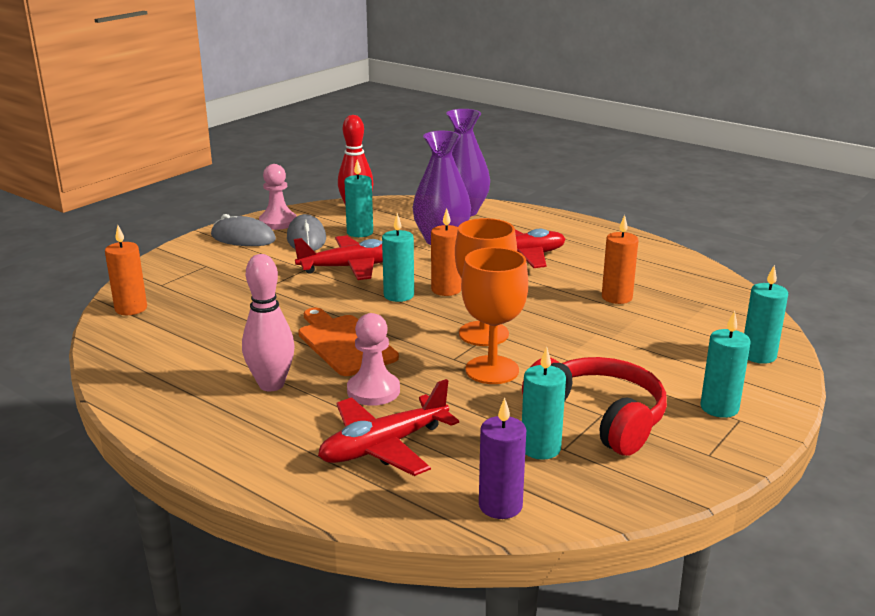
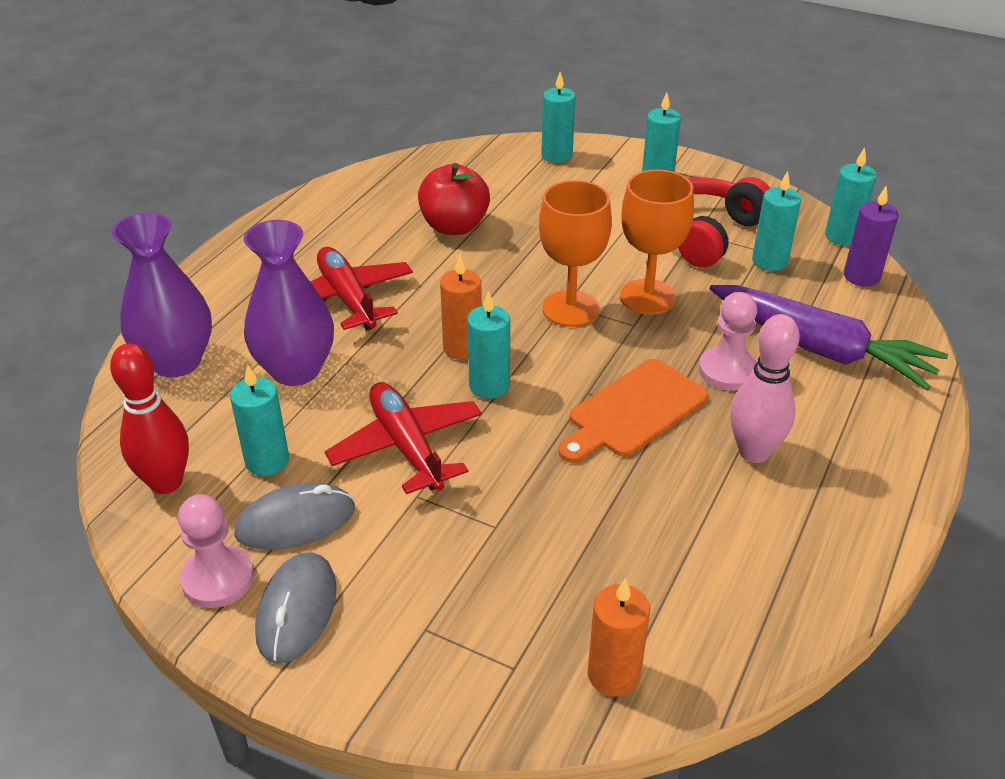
camera: 100 degrees left, 15 degrees up
(384, 446) = (820, 349): red plane -> purple carrot
(587, 513) = (842, 236): none -> turquoise candle
(616, 297) = (454, 226): orange candle -> red apple

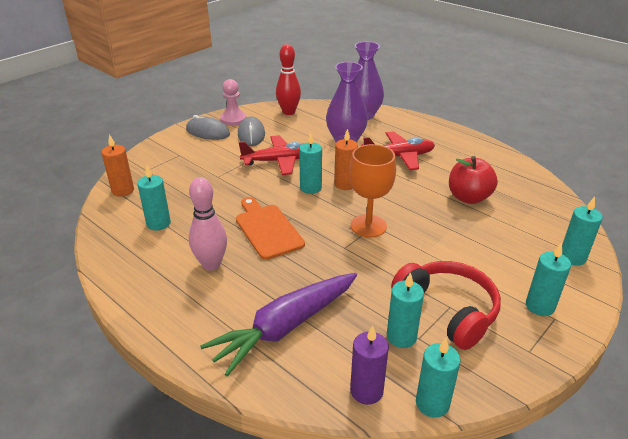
camera: 105 degrees right, 5 degrees down
(267, 461) = (289, 131): turquoise candle -> turquoise candle (158, 223)
(648, 297) = (371, 260): orange goblet -> none
(727, 371) = (283, 274): pink pawn -> none

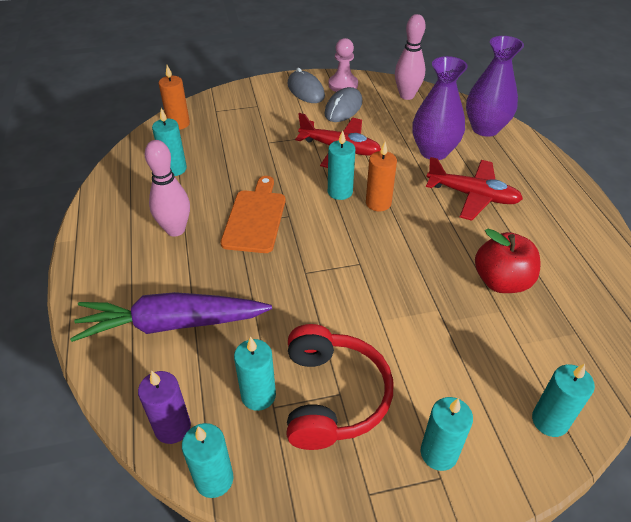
camera: 35 degrees right, 10 degrees up
(288, 112) = (407, 96): red bowling pin -> pink bowling pin
(368, 226) = (353, 261): orange goblet -> none

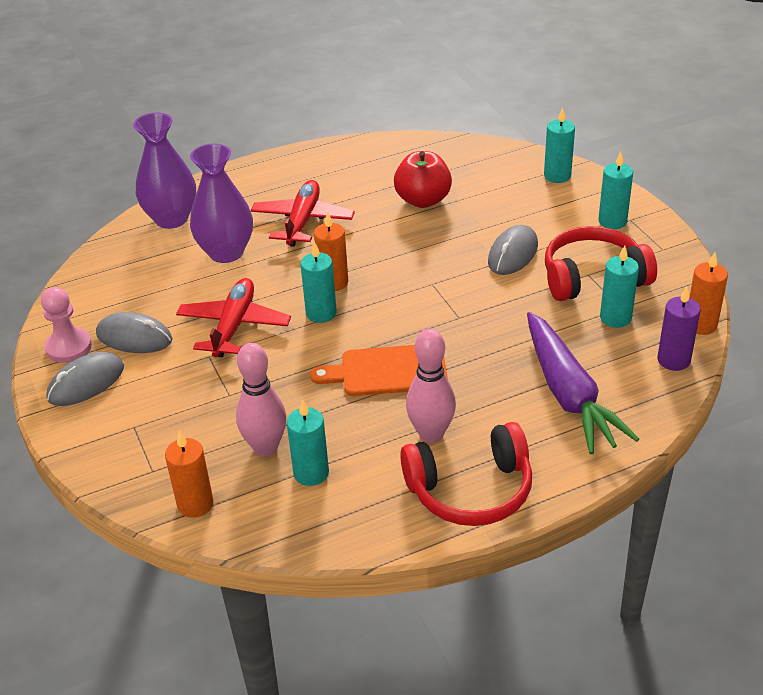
camera: 100 degrees left, 5 degrees down
(109, 240) = (470, 490): none -> red headphones
(214, 479) = (701, 325): turquoise candle -> orange candle
(392, 334) = (513, 254): none -> grey mouse
(407, 96) = (97, 284): pink bowling pin -> pink bowling pin (265, 447)

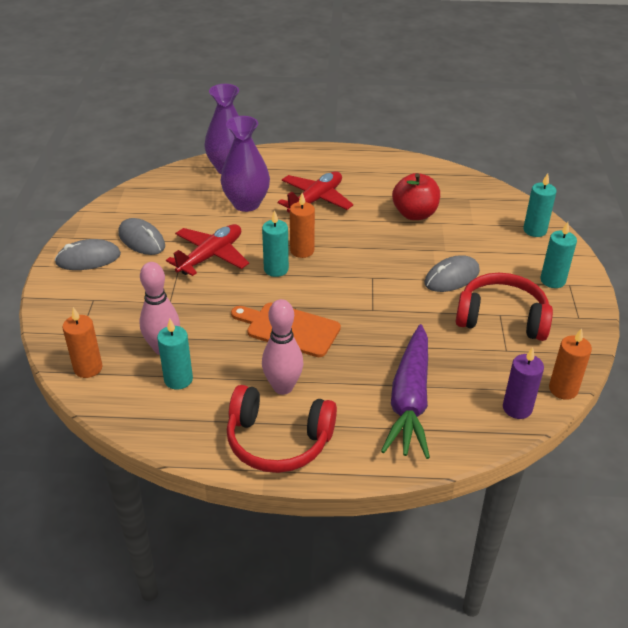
camera: 25 degrees right, 0 degrees up
(69, 347) = (97, 231): pink pawn -> none
(615, 318) = (495, 356): turquoise candle -> none

